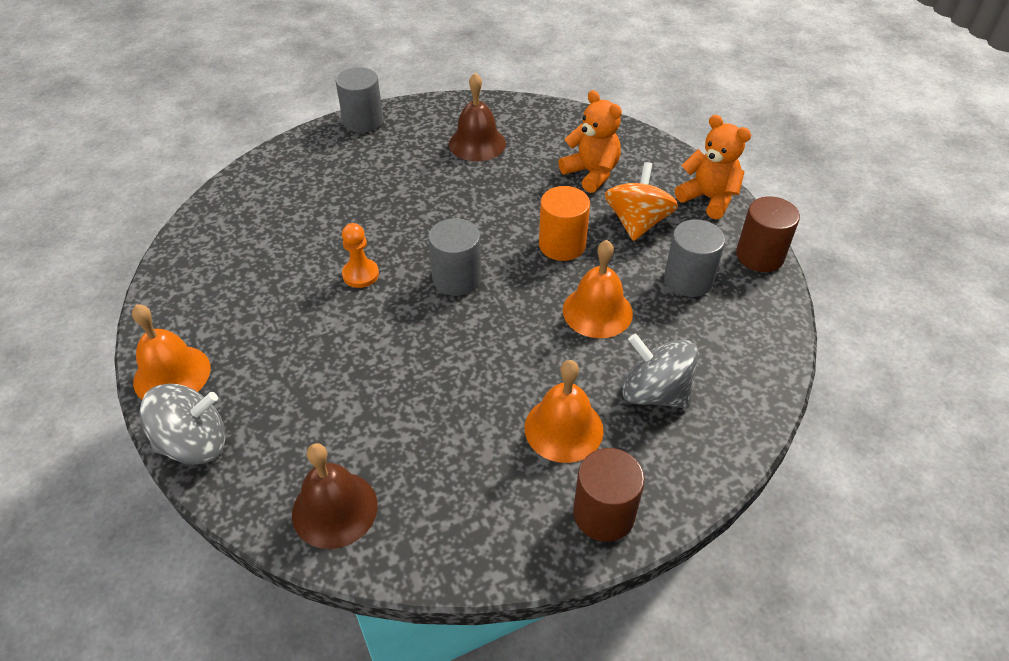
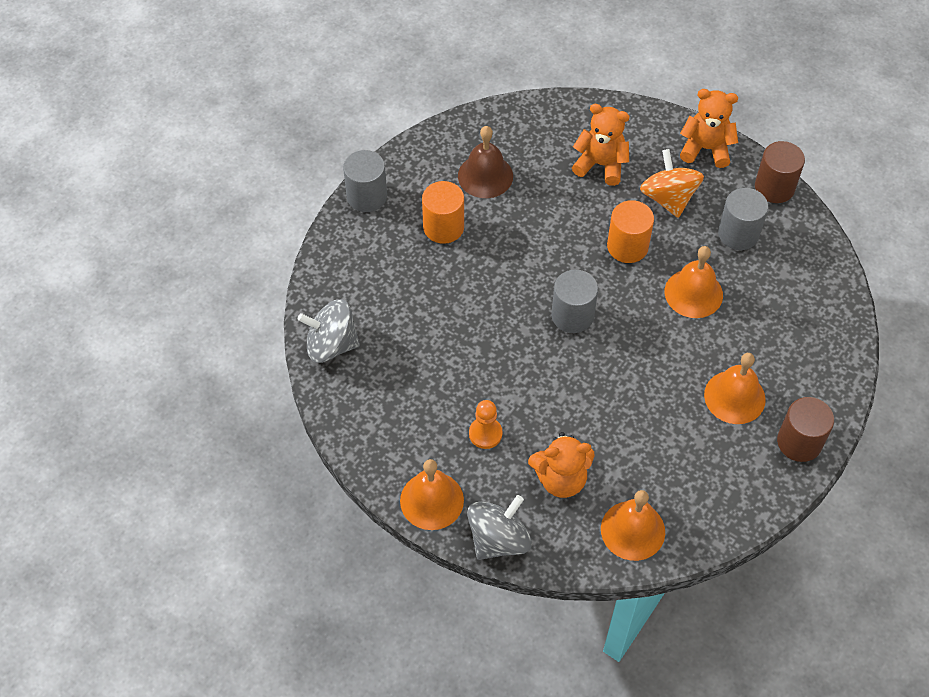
camera: 30 degrees left, 10 degrees up
(309, 418) = (561, 479): none -> orange teddy bear
(334, 509) = (632, 530): brown bell -> orange bell
(360, 274) = (497, 348): orange pawn -> orange pawn (485, 433)
(405, 165) = (443, 227): none -> orange cylinder
(655, 392) = (774, 339): grey spinning top -> grey spinning top (331, 345)

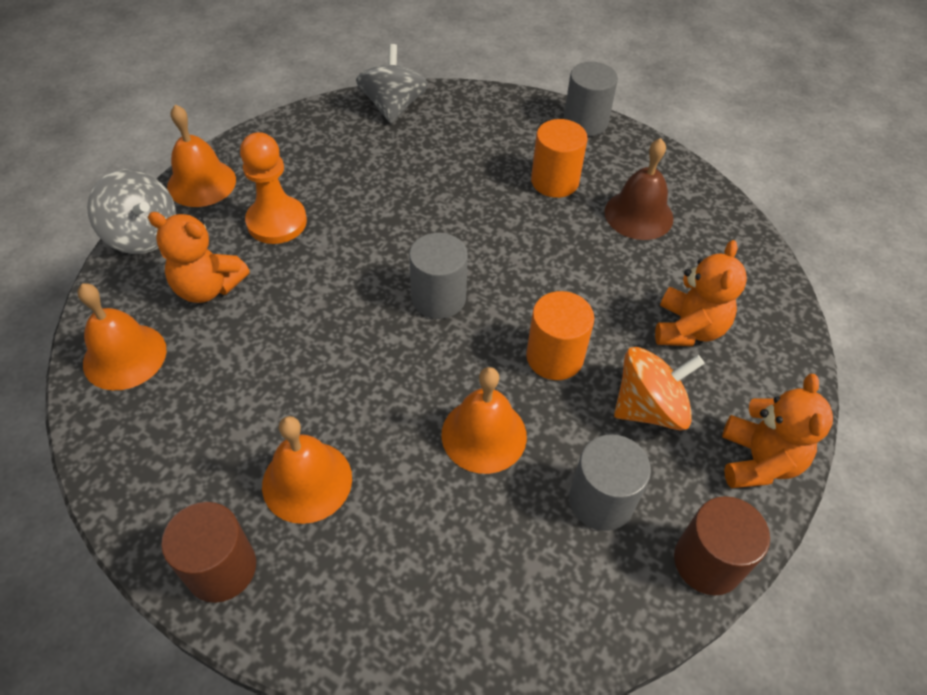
camera: 85 degrees right, 5 degrees down
(485, 433) = (277, 222): orange pawn -> orange pawn, size x1.56
(561, 479) = (208, 287): orange teddy bear -> orange teddy bear turned 60 degrees counterclockwise

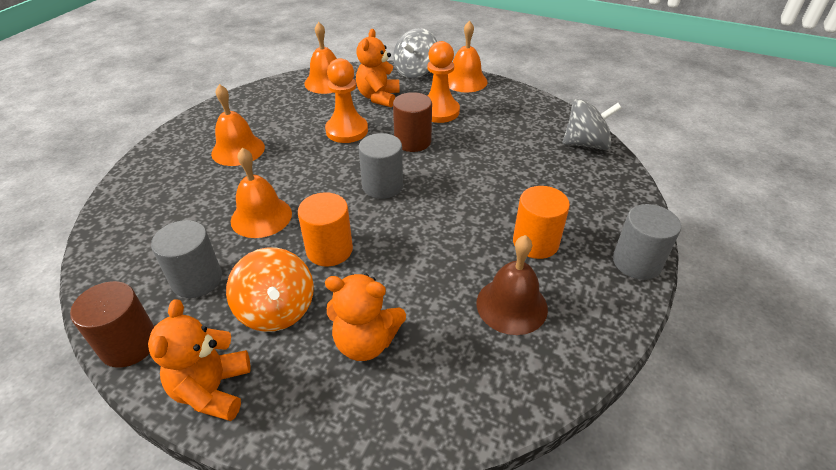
camera: 85 degrees right, 10 degrees down
(221, 568) = (192, 131): brown cylinder -> brown cylinder (412, 141)
(294, 331) = (347, 131): none -> orange pawn
(758, 461) = (213, 390): orange teddy bear -> orange teddy bear turned 90 degrees clockwise

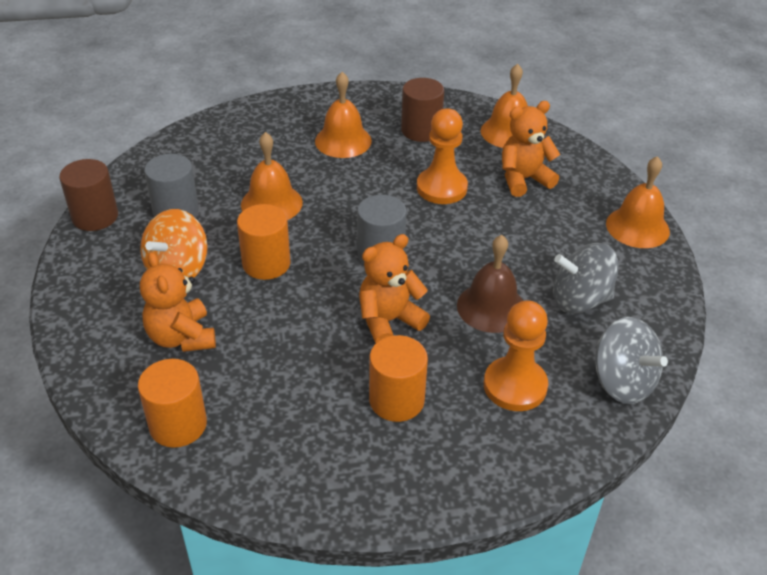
camera: 55 degrees right, 0 degrees up
(213, 390) = (84, 279): orange teddy bear -> orange teddy bear (389, 321)
(412, 141) = (472, 240): brown cylinder -> brown cylinder (421, 130)
(415, 71) = (608, 180): grey spinning top -> grey spinning top (580, 300)
(439, 111) = (549, 234): orange pawn -> orange pawn (515, 386)
(471, 388) = (178, 425): none -> orange cylinder
(511, 305) = (293, 415): brown bell -> brown bell (491, 307)
(636, 262) = (437, 497): grey cylinder -> none

